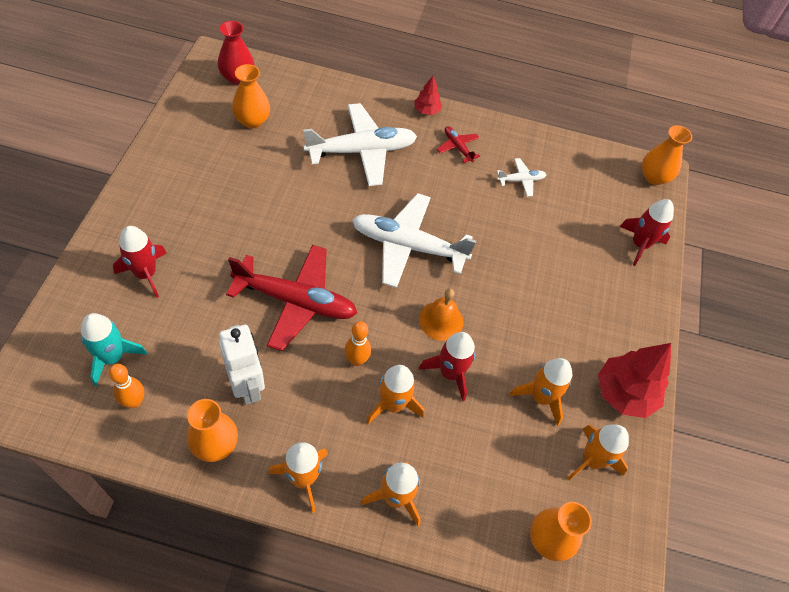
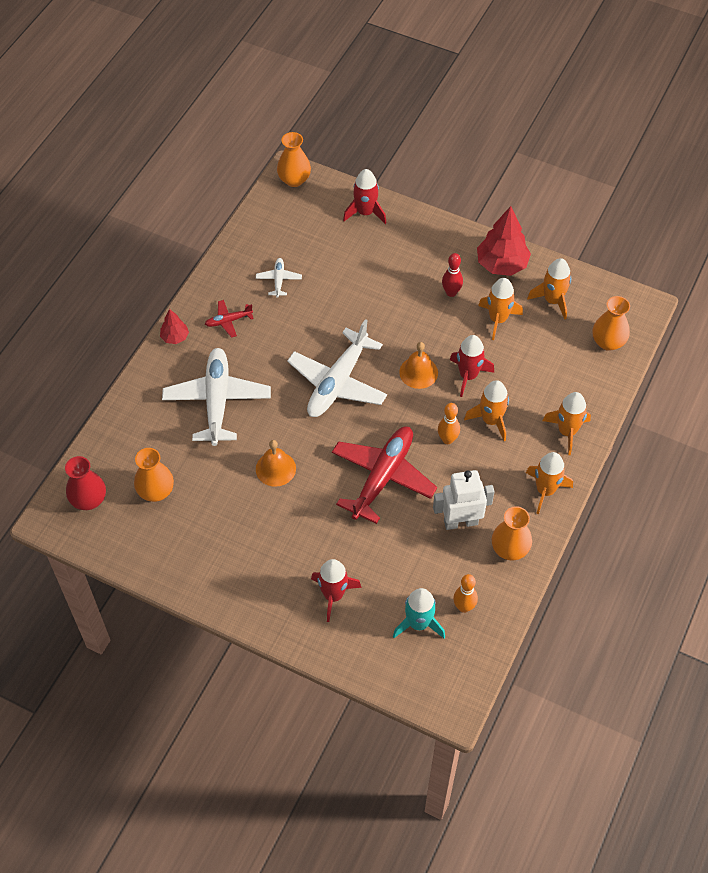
camera: 70 degrees left, 0 degrees up
(291, 206) = (275, 468): none -> orange bell
(562, 342) = (451, 292): none -> red bowling pin

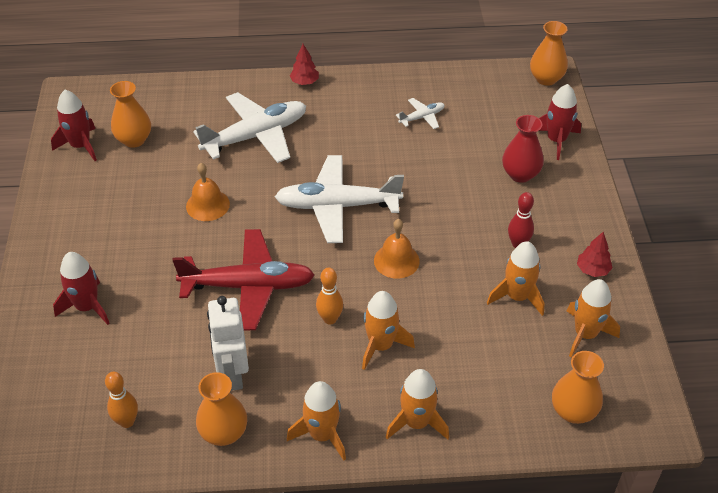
camera: 60 degrees right, 10 degrees down
(89, 500) = (101, 105): red vase -> red vase (520, 174)
(228, 321) = (348, 106): red plane -> none
(418, 623) = (87, 390): turquoise rocket -> none
(460, 522) = (233, 374): white robot -> white robot turned 150 degrees counterclockwise
(468, 376) = (423, 302): red rocket -> red rocket (80, 146)
(502, 264) = (592, 270): red tree -> red tree, size x0.52

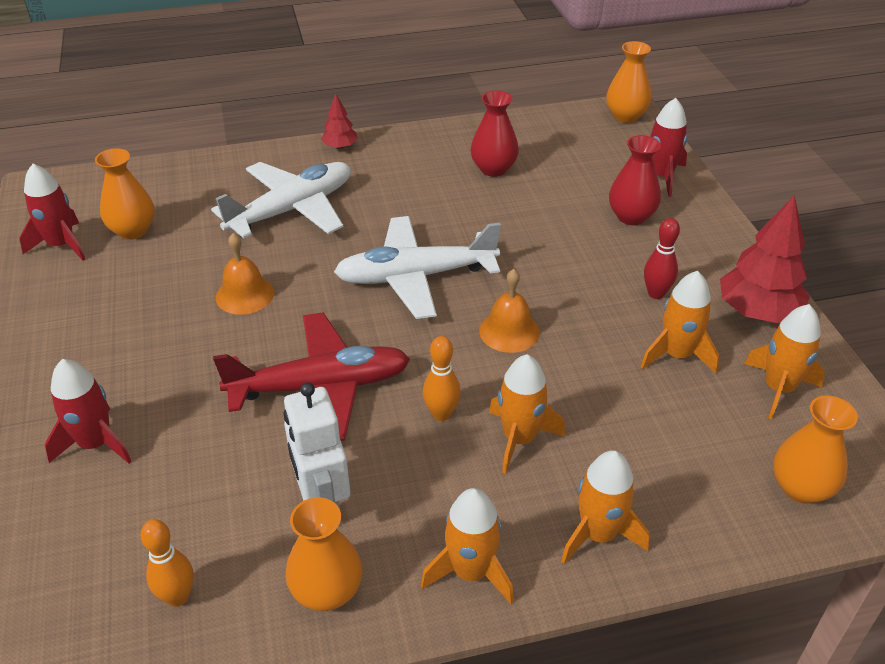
camera: 10 degrees left, 5 degrees down
(422, 117) = (493, 169): white plane -> red vase
(592, 270) = (757, 312): red tree -> red tree, size x1.92

